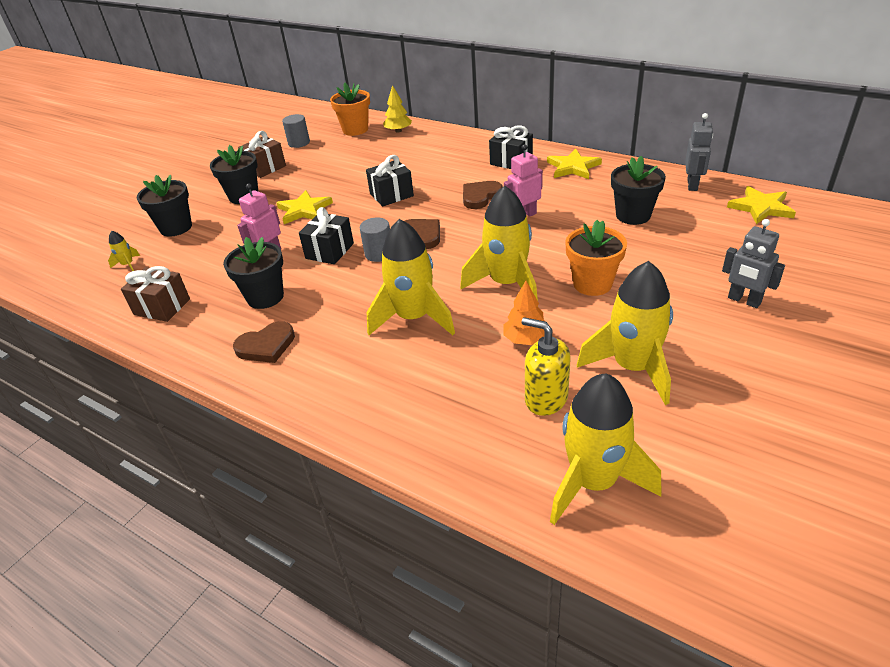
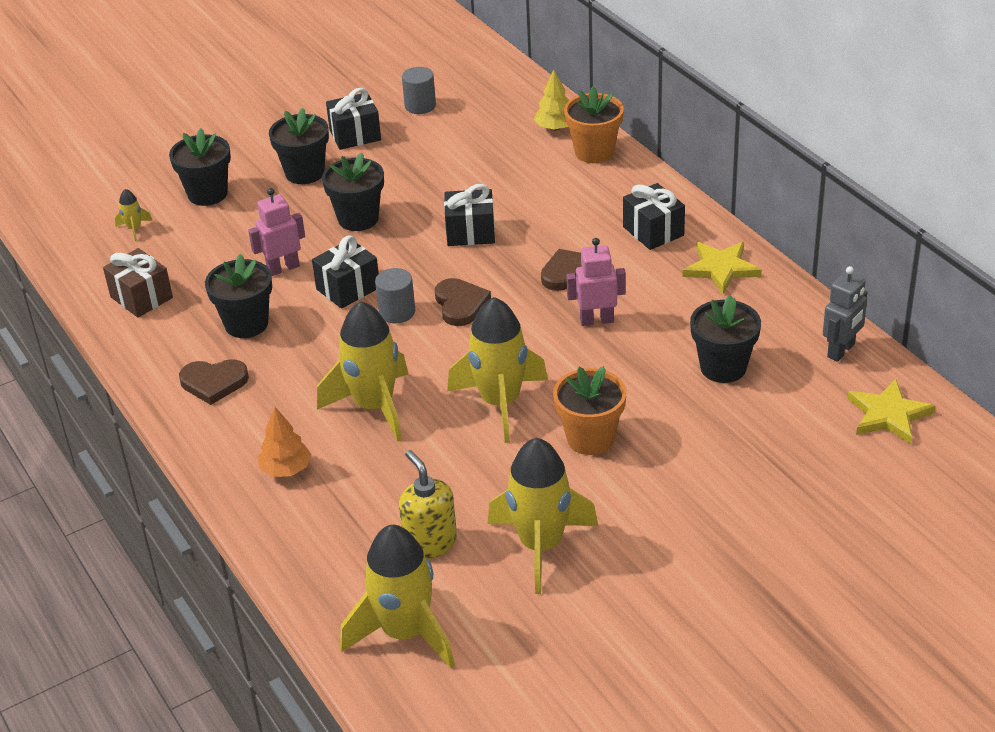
camera: 25 degrees right, 0 degrees up
(265, 168) = (355, 135): brown gift -> black gift
(304, 210) = (358, 219): yellow star -> black flower pot
(355, 130) = (503, 107): orange flower pot -> orange flower pot (594, 152)
(525, 339) = (464, 474): orange tree -> orange tree (286, 469)
(744, 300) = (731, 521): grey robot -> none

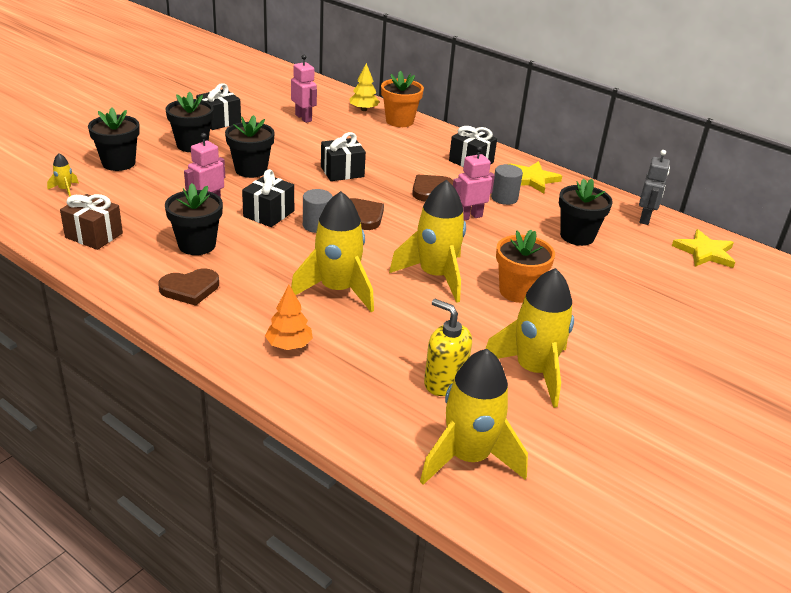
camera: 25 degrees left, 5 degrees down
(420, 106) = (258, 102): grey cylinder -> grey cylinder (504, 198)
(466, 137) = (303, 118): none -> pink robot

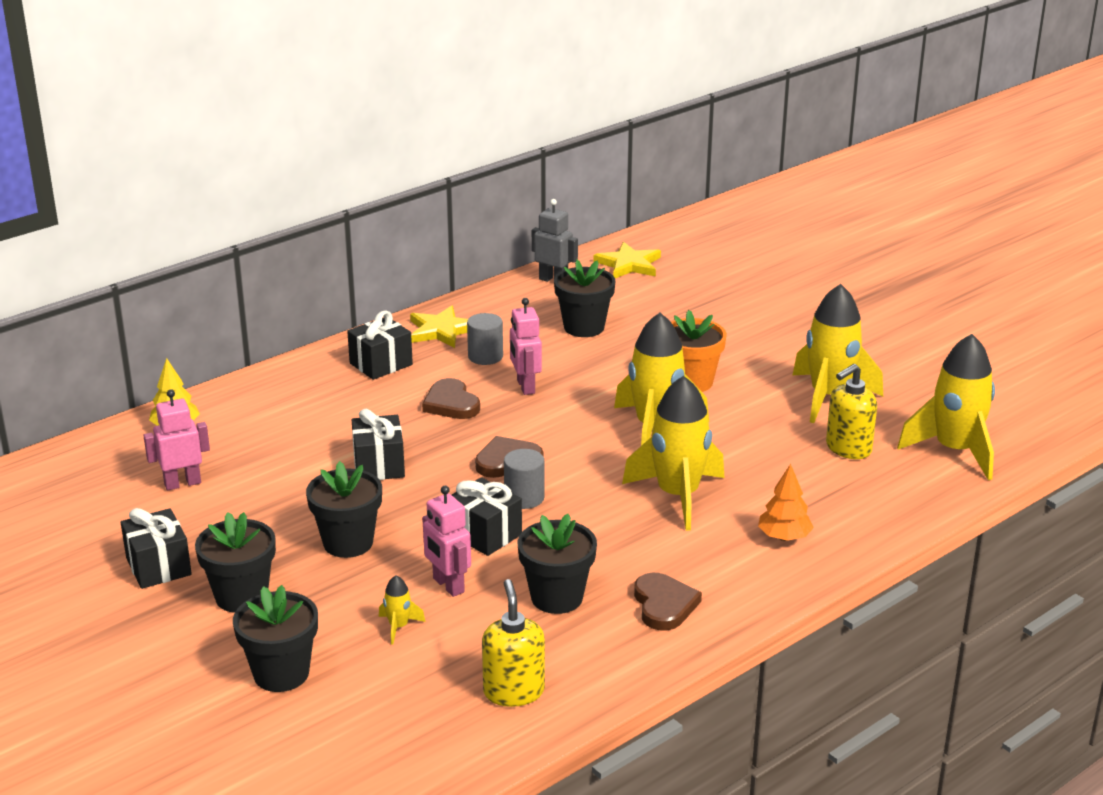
camera: 75 degrees left, 5 degrees down
(65, 190) = (360, 728): yellow rocket -> yellow rocket (399, 627)
(94, 235) = (513, 691): brown gift -> yellow soap dispenser
(399, 121) = (231, 401): orange flower pot -> none

